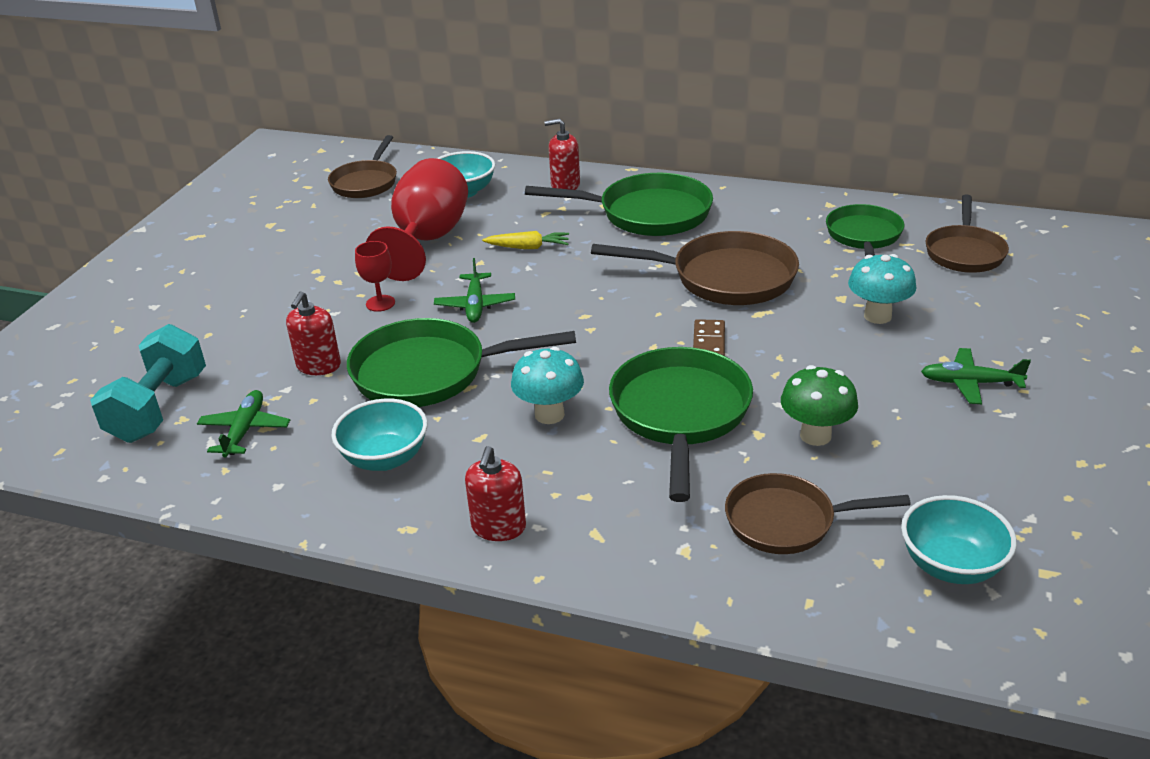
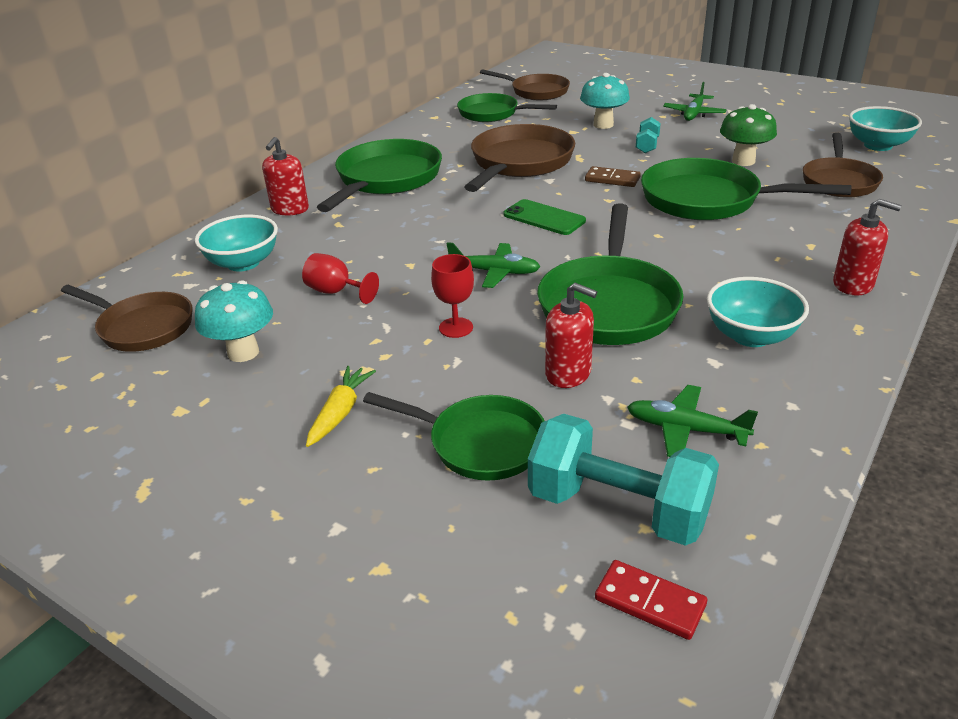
camera: 75 degrees left, 0 degrees up
(73, 429) = (649, 602): none -> red domino
(231, 341) = (480, 443): none -> green pan
(427, 240) = (336, 292): red goblet -> red goblet, size x0.45
(528, 247) = (401, 237): yellow carrot -> yellow carrot (340, 412)
(549, 414) = (696, 250): turquoise mushroom -> turquoise mushroom (243, 352)
(593, 313) = (544, 218): none -> green phone
(826, 356) = (647, 145): none -> turquoise dumbbell

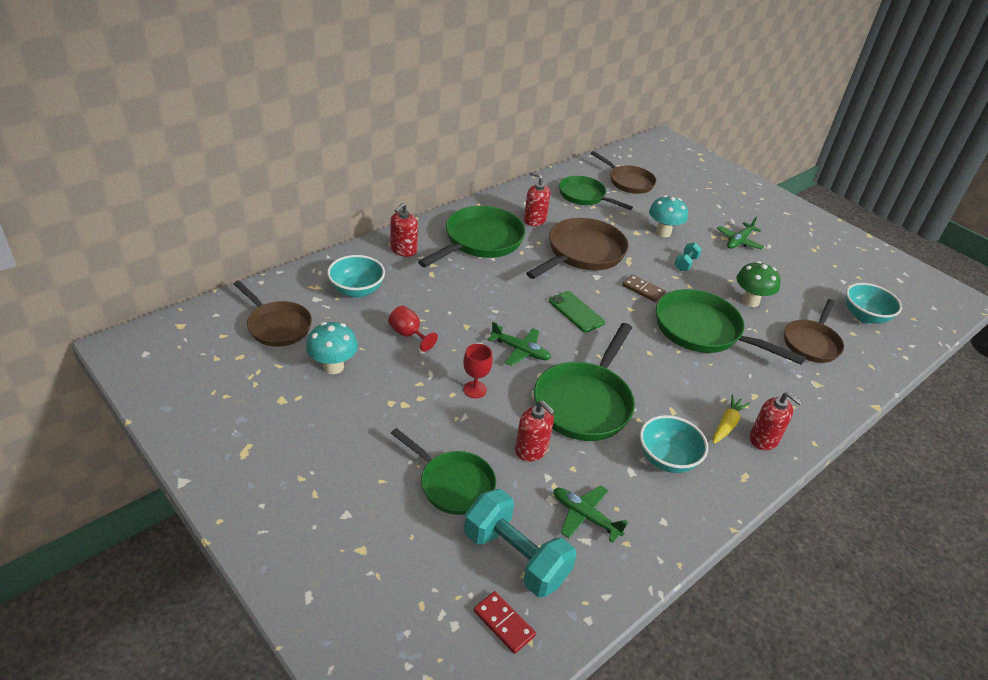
camera: 10 degrees right, 5 degrees up
(340, 412) = (377, 433): yellow carrot -> yellow carrot (727, 424)
(444, 146) = (534, 220): none -> red soap dispenser

